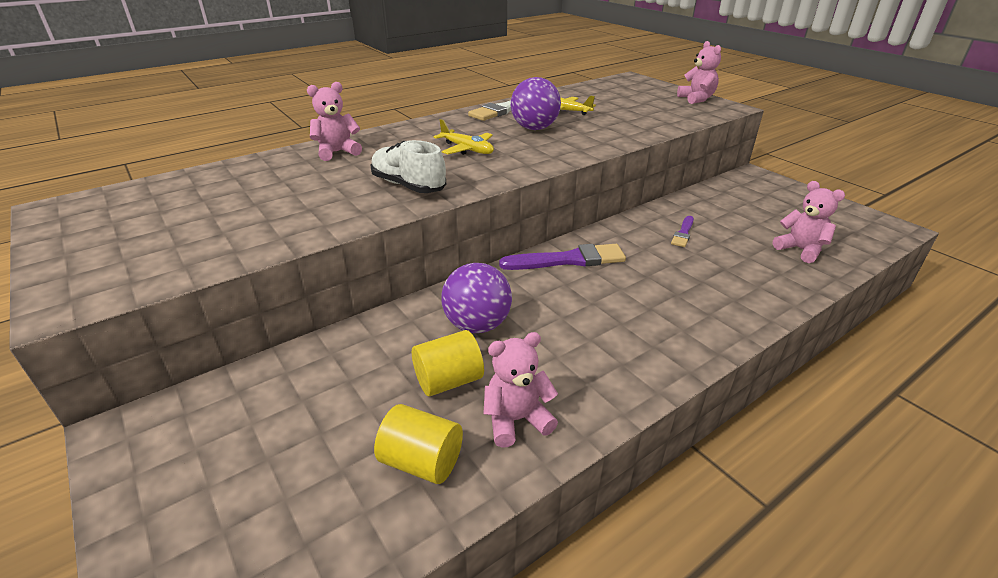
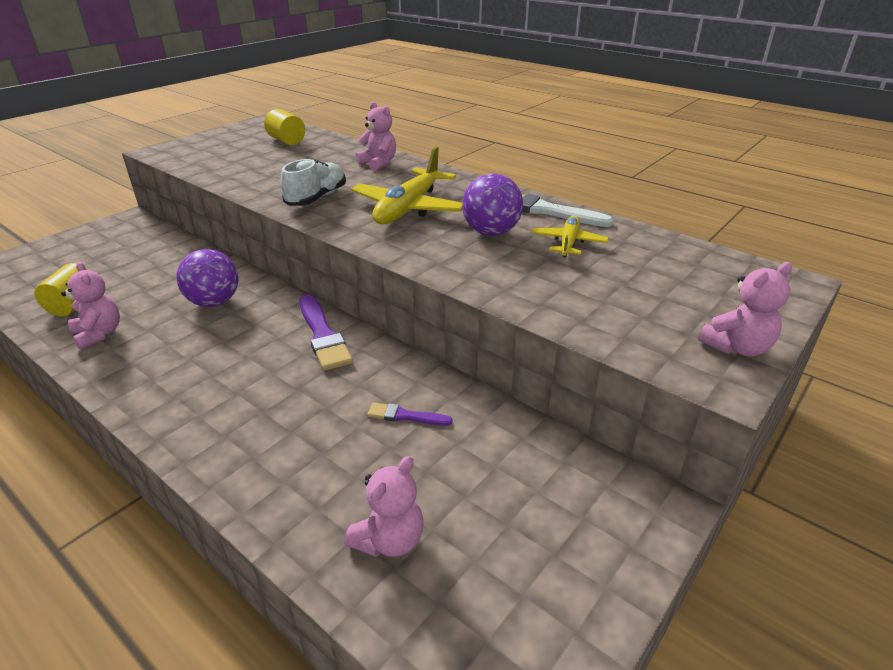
camera: 75 degrees right, 0 degrees up
(448, 381) = (148, 301): yellow cylinder -> yellow cylinder (286, 141)
(467, 149) = (408, 208): yellow plane -> yellow plane, size x1.78

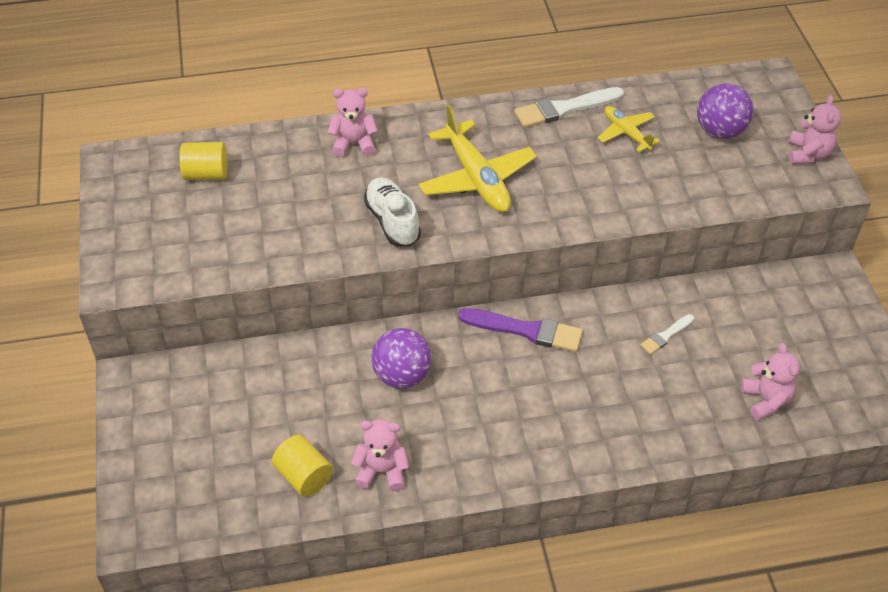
camera: 50 degrees left, 15 degrees up
(405, 416) = (666, 336): purple brush -> white brush
(491, 232) = (569, 159): purple ball -> purple ball (720, 131)

